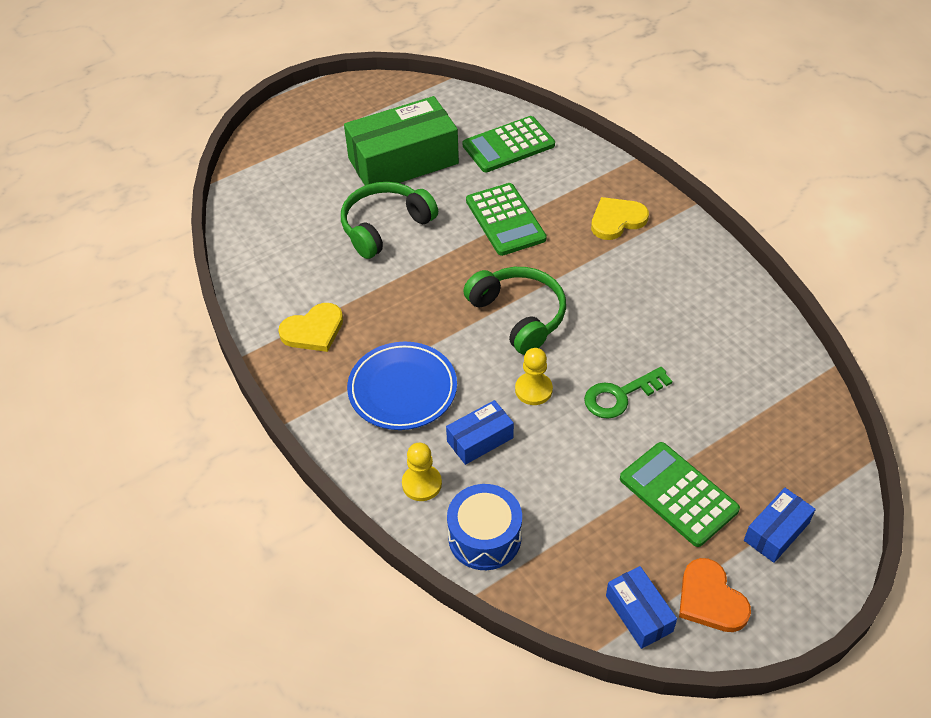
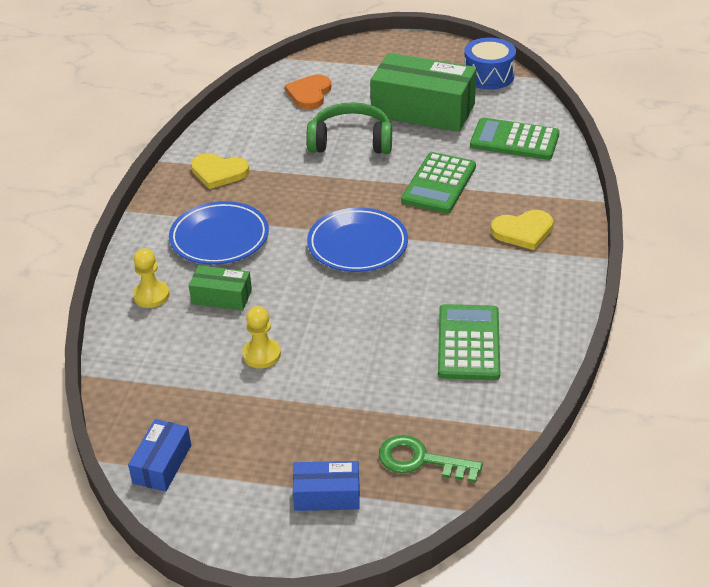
camera: 45 degrees right, 10 degrees down
(480, 439) = (221, 297): blue box -> green box
(484, 537) = (141, 350): blue drum -> blue drum (488, 76)
(518, 315) = (357, 245): green headphones -> blue plate
(533, 390) = (299, 293): yellow pawn -> yellow pawn (261, 354)
(617, 220) = (523, 231): yellow heart -> yellow heart turned 150 degrees clockwise
(620, 396) = (350, 336): green key -> green key (420, 460)
(678, 494) = (296, 420): green calculator -> green calculator (468, 343)
(710, 599) = (218, 495): orange heart -> orange heart (309, 94)

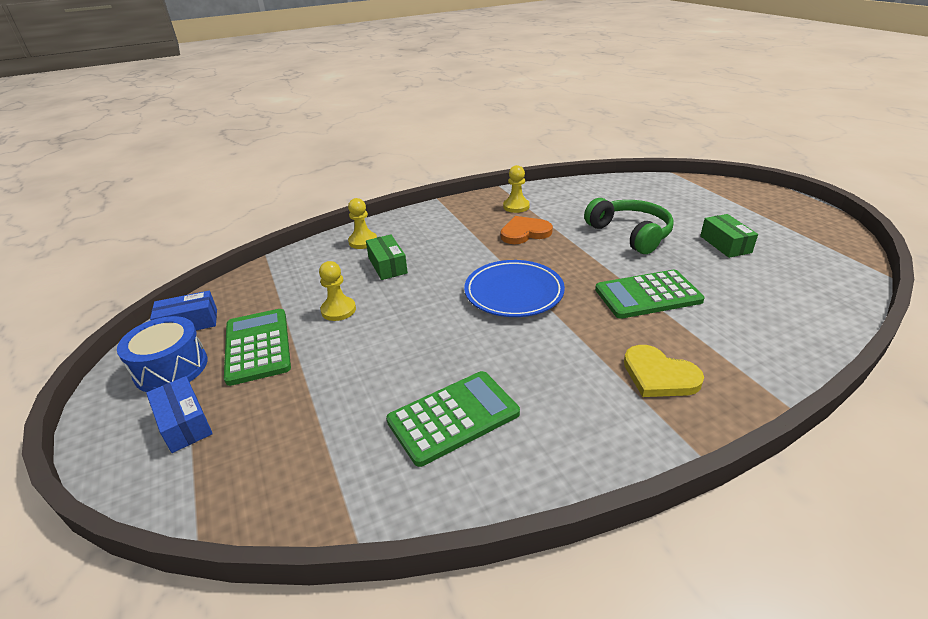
camera: 55 degrees right, 5 degrees down
(219, 172) = (516, 206): yellow heart -> yellow pawn
(219, 238) = (449, 237): blue plate -> none
(309, 94) = (652, 196): orange heart -> orange heart (524, 232)
(420, 460) = (258, 464): green key -> none
(423, 110) = (725, 244): green box -> green box, size x0.48
(488, 76) = (833, 252): blue drum -> blue drum (171, 368)
(514, 140) = (778, 306): green calculator -> green calculator (258, 346)

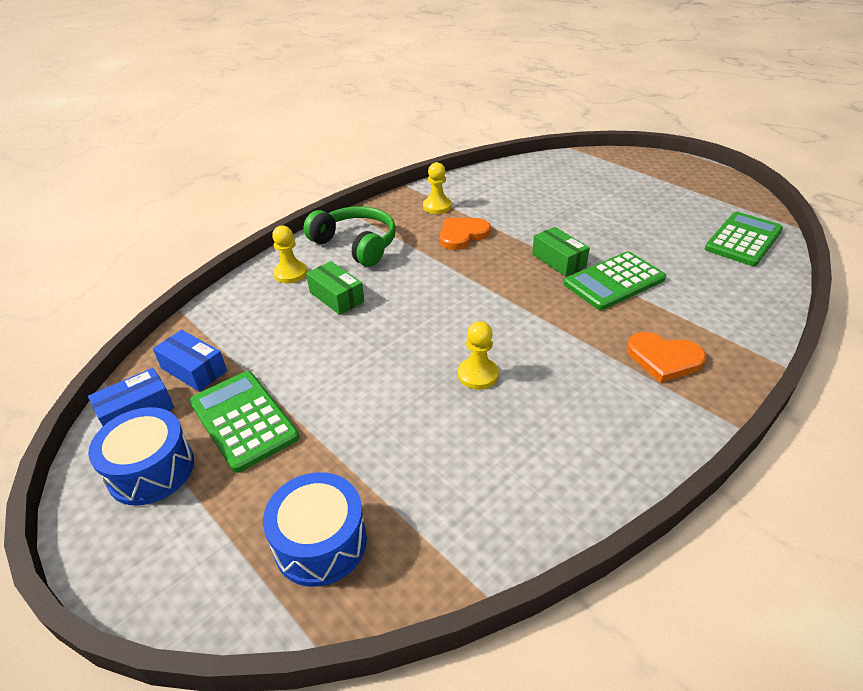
camera: 20 degrees left, 5 degrees up
(184, 423) = (213, 528): blue box -> blue box (194, 370)
(253, 457) = (320, 542): none -> blue drum
(338, 310) = (312, 359): yellow pawn -> yellow pawn (478, 375)
(453, 417) = (503, 445): green calculator -> green calculator (743, 240)
(513, 293) = (488, 303): blue plate -> none
(630, 234) = (565, 220): green headphones -> green headphones (356, 245)
(659, 375) = (663, 359): yellow heart -> orange heart
(725, 244) = (655, 217): green box -> green box (558, 260)

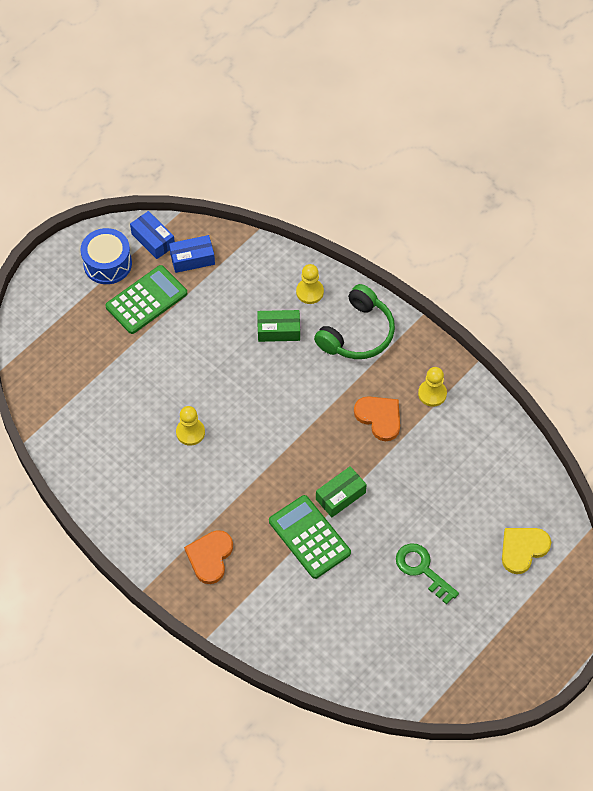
camera: 85 degrees right, 20 degrees up
(194, 370) = (192, 259): blue box -> blue box turned 45 degrees clockwise
(320, 542) = (59, 358): blue drum -> none
(337, 297) = (278, 331): green box -> green box turned 45 degrees clockwise
(596, 173) = (523, 549): none -> yellow heart
(632, 218) = (422, 569): none -> green key
(743, 240) = (386, 663): green calculator -> none

